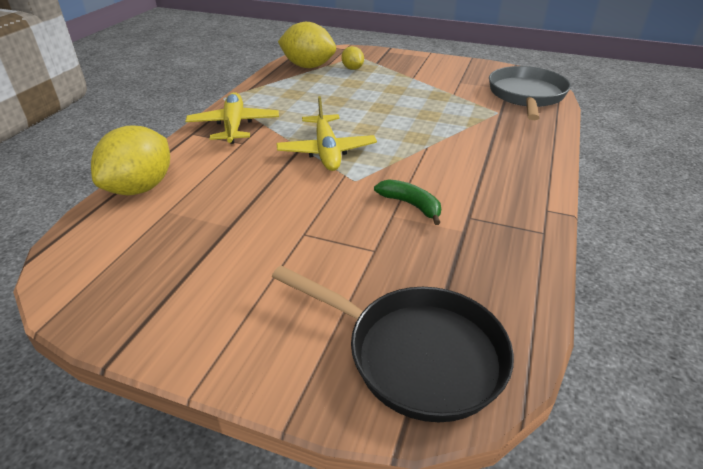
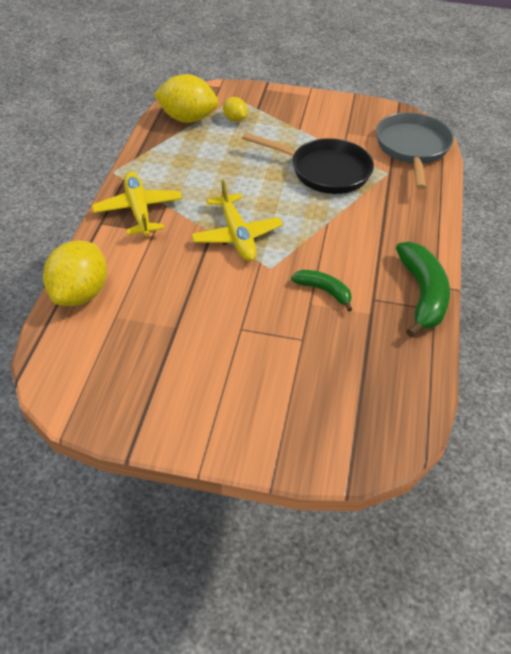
camera: 10 degrees left, 10 degrees up
(416, 354) = (349, 424): black pan -> black pan (325, 171)
(529, 217) = (422, 294): none -> green banana

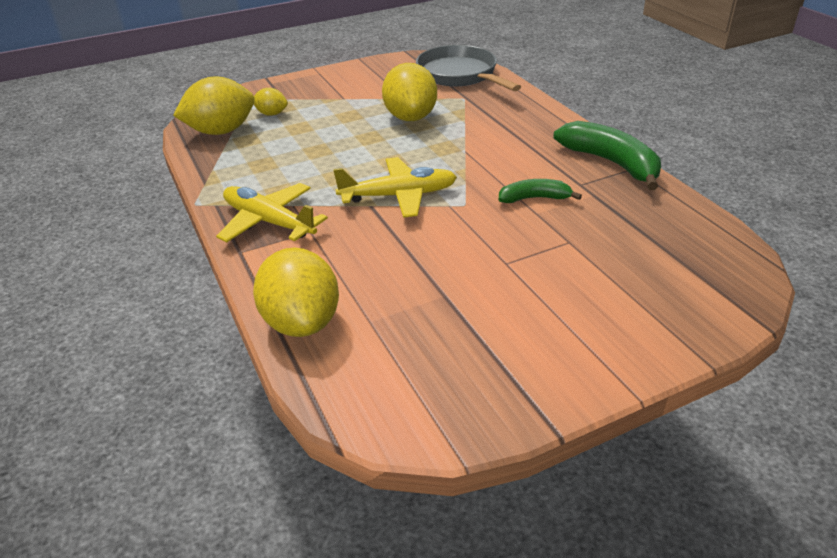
camera: 35 degrees left, 10 degrees down
(237, 235) = (398, 196): yellow plane -> yellow plane turned 45 degrees counterclockwise
(325, 171) = (410, 117): black pan -> yellow lemon

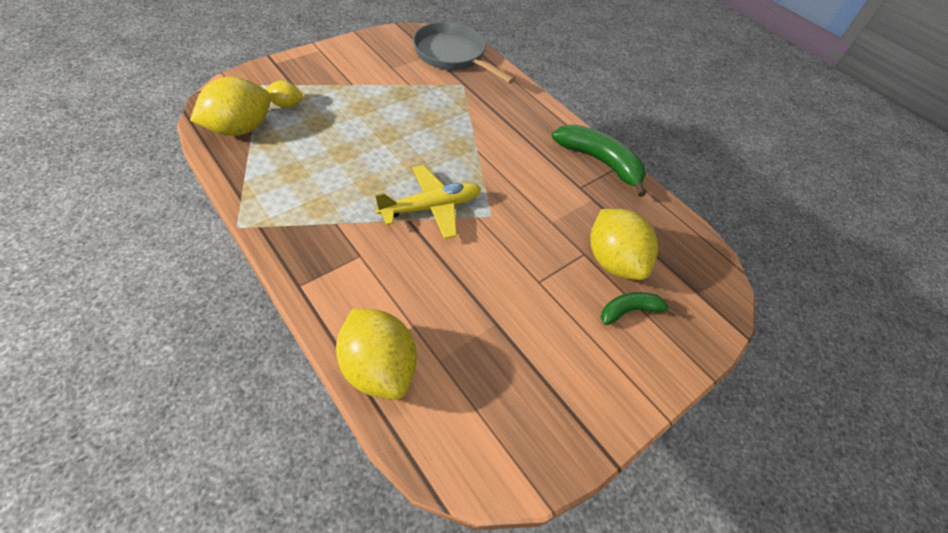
camera: 20 degrees left, 15 degrees up
(269, 222) = (318, 246): yellow plane -> none
(410, 117) = (420, 109): yellow lemon -> yellow lemon (613, 261)
(534, 198) = (547, 205): green banana -> green banana (630, 311)

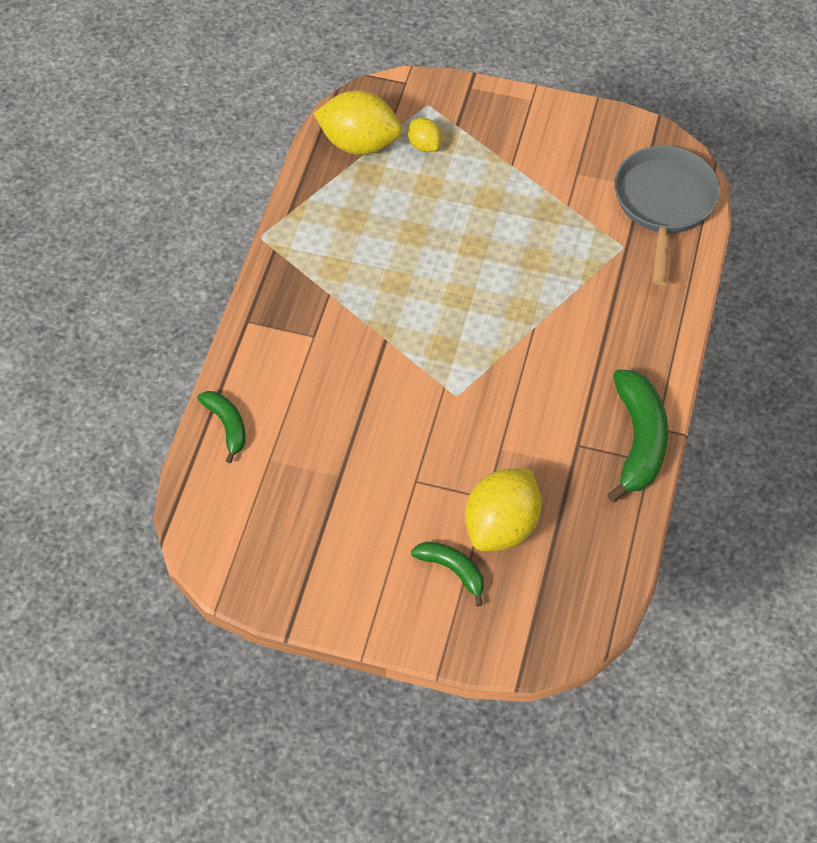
camera: 60 degrees right, 5 degrees up
(378, 368) = (227, 426): yellow lemon -> green banana
(431, 207) = (417, 345): yellow plane -> none

